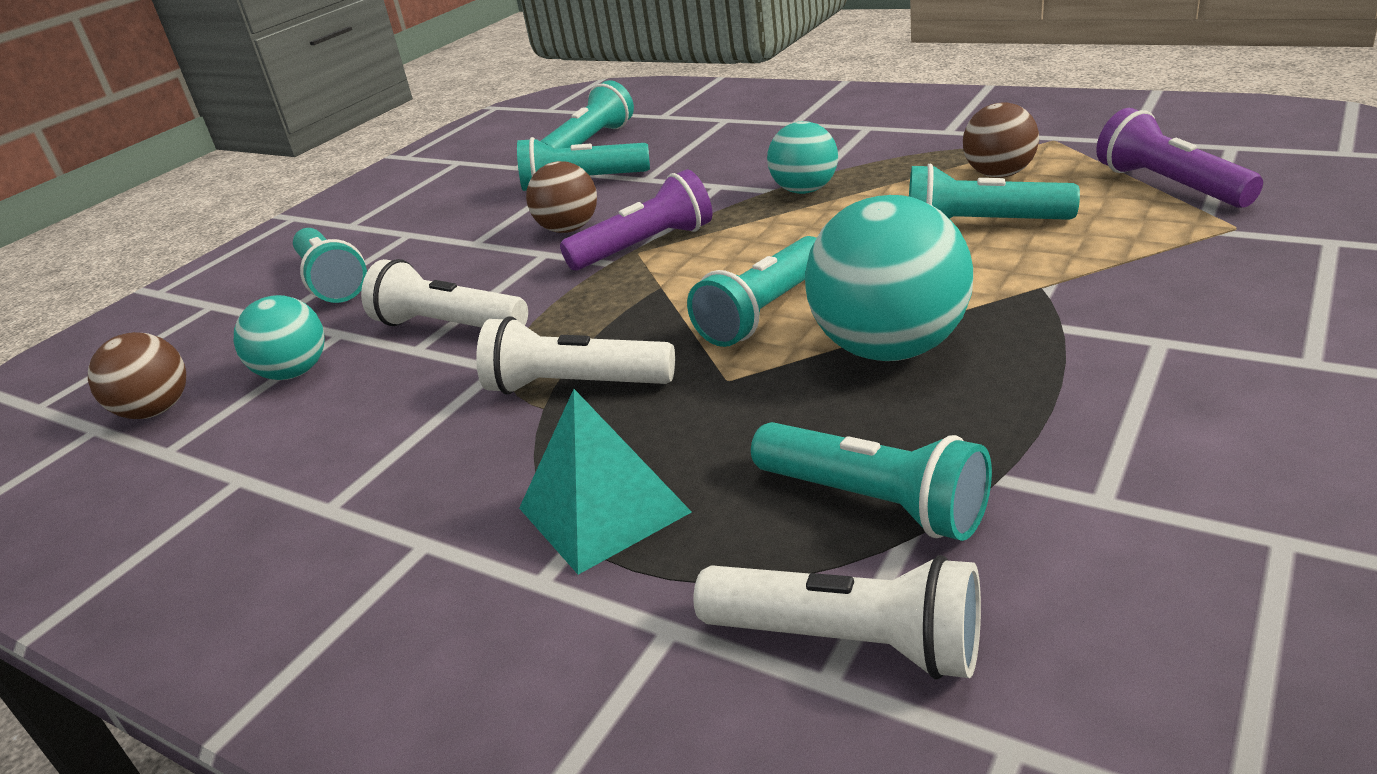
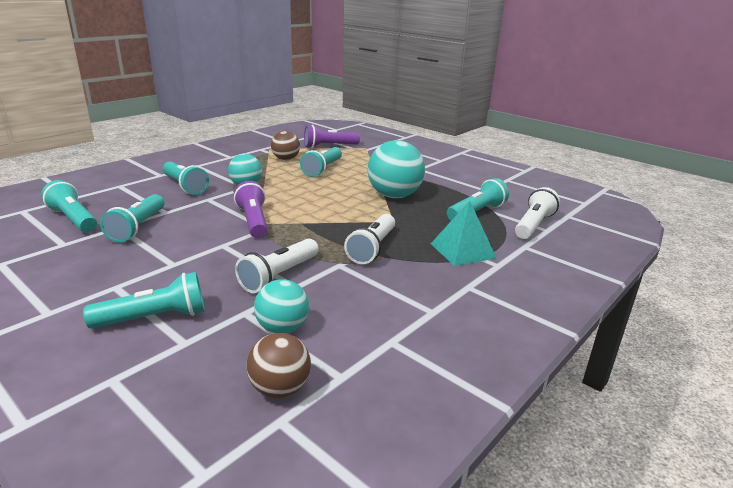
camera: 85 degrees left, 5 degrees down
(569, 229) = (201, 236): brown ball -> none
(764, 311) = (348, 208): turquoise flashlight -> turquoise flashlight (185, 186)

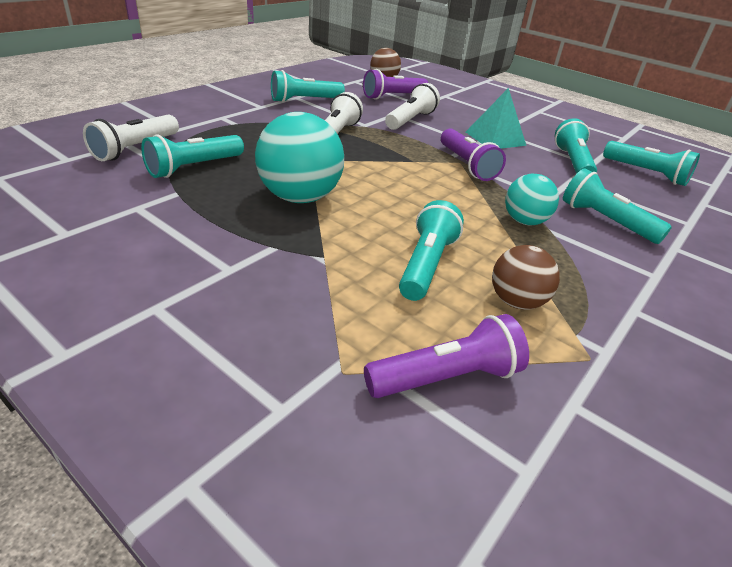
camera: 175 degrees right, 10 degrees up
(154, 318) = (473, 105): turquoise flashlight -> turquoise flashlight (304, 100)
(282, 328) = (393, 97): turquoise ball -> purple flashlight
(462, 250) = (247, 129): turquoise pyramid -> turquoise pyramid (495, 138)

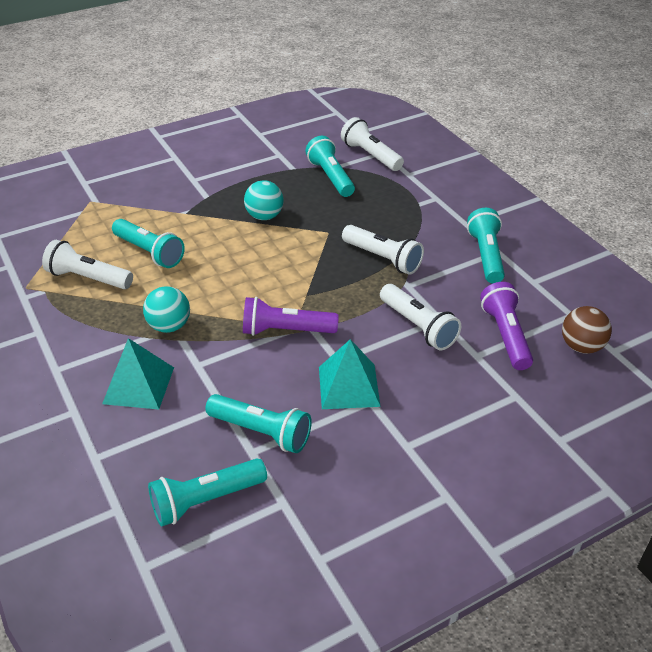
camera: 115 degrees right, 5 degrees up
(299, 197) = (264, 216): turquoise ball -> turquoise ball, size x0.59
(446, 377) = (60, 230): purple flashlight -> none
(516, 301) = (88, 278): brown ball -> white flashlight
(605, 221) = (138, 385): turquoise flashlight -> turquoise pyramid

